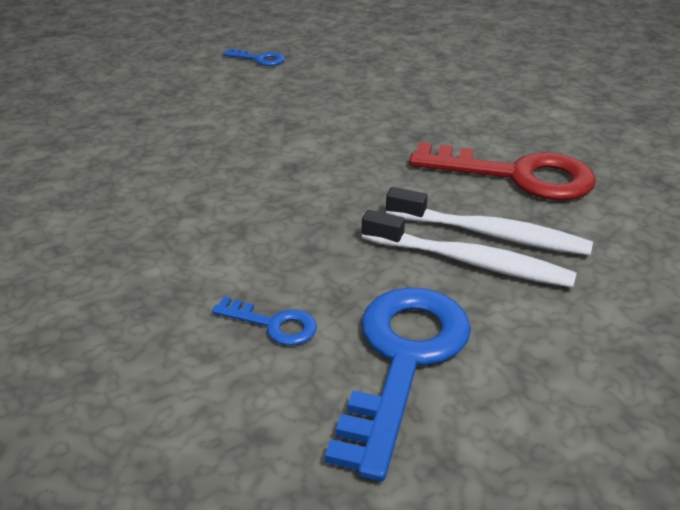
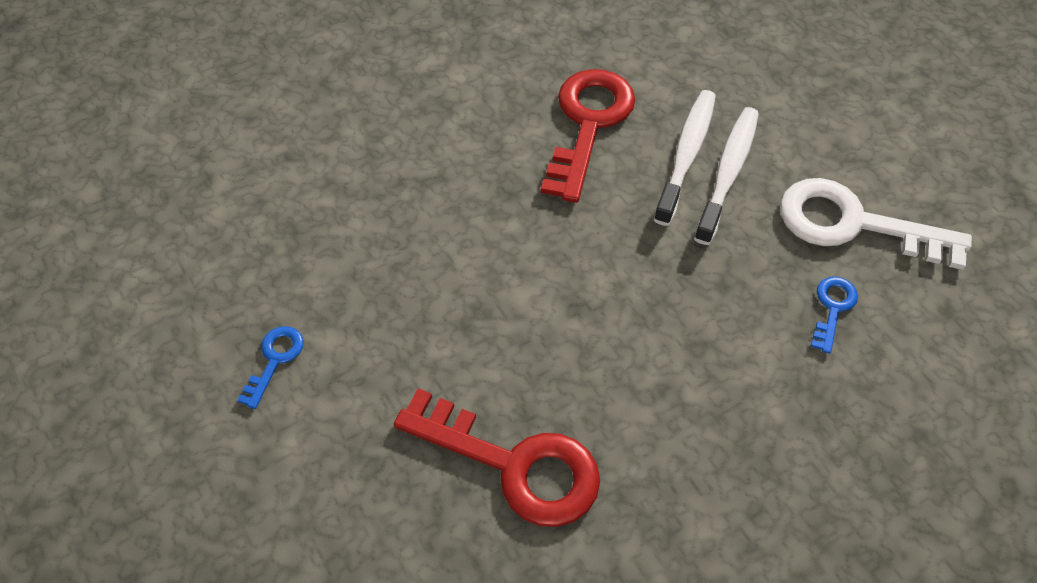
camera: 90 degrees left, 20 degrees up
(150, 138) = (514, 464): none -> red key
(403, 360) = (854, 224): blue key -> white key

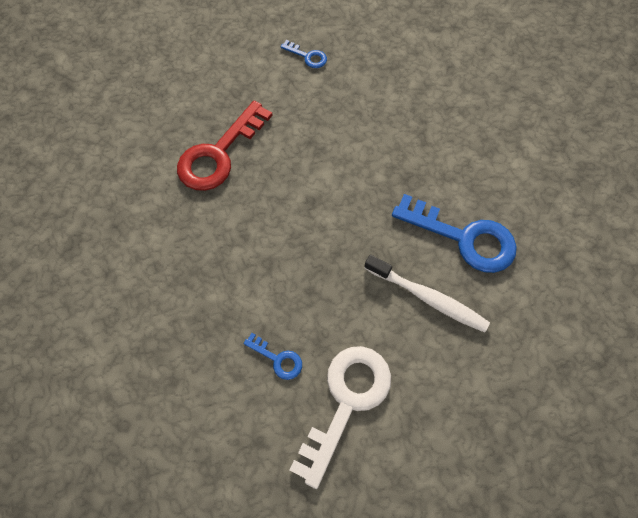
camera: 100 degrees right, 10 degrees up
(588, 124) = (463, 238): red key -> blue key
(728, 173) = (407, 323): white toothbrush -> none

